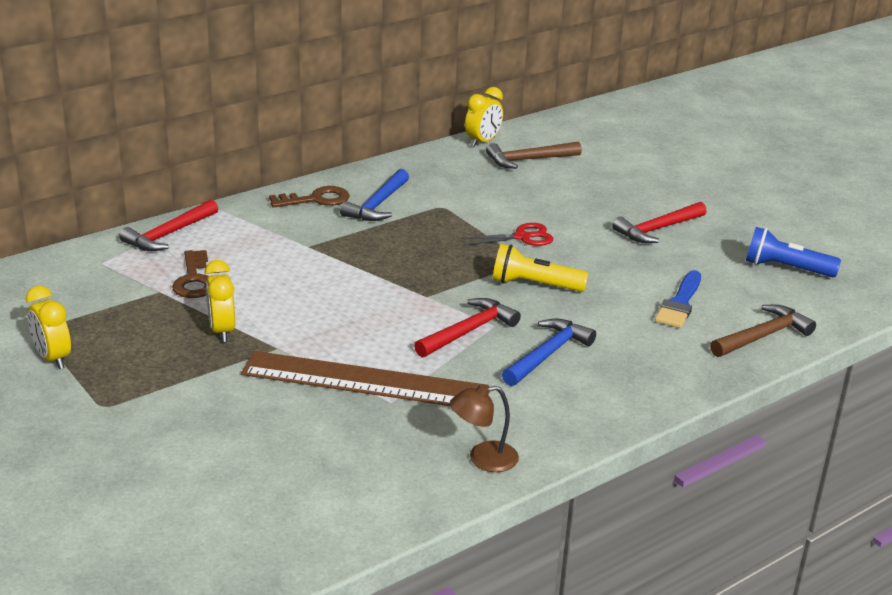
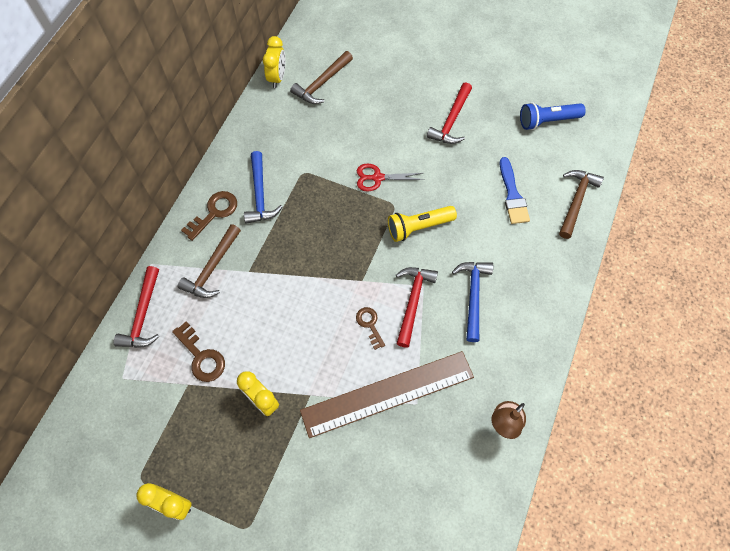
camera: 30 degrees left, 35 degrees up
(272, 231) = (212, 268): none -> brown hammer
(399, 328) = (369, 324): none -> brown key
(522, 237) = (377, 178): red scissors -> red scissors turned 135 degrees counterclockwise

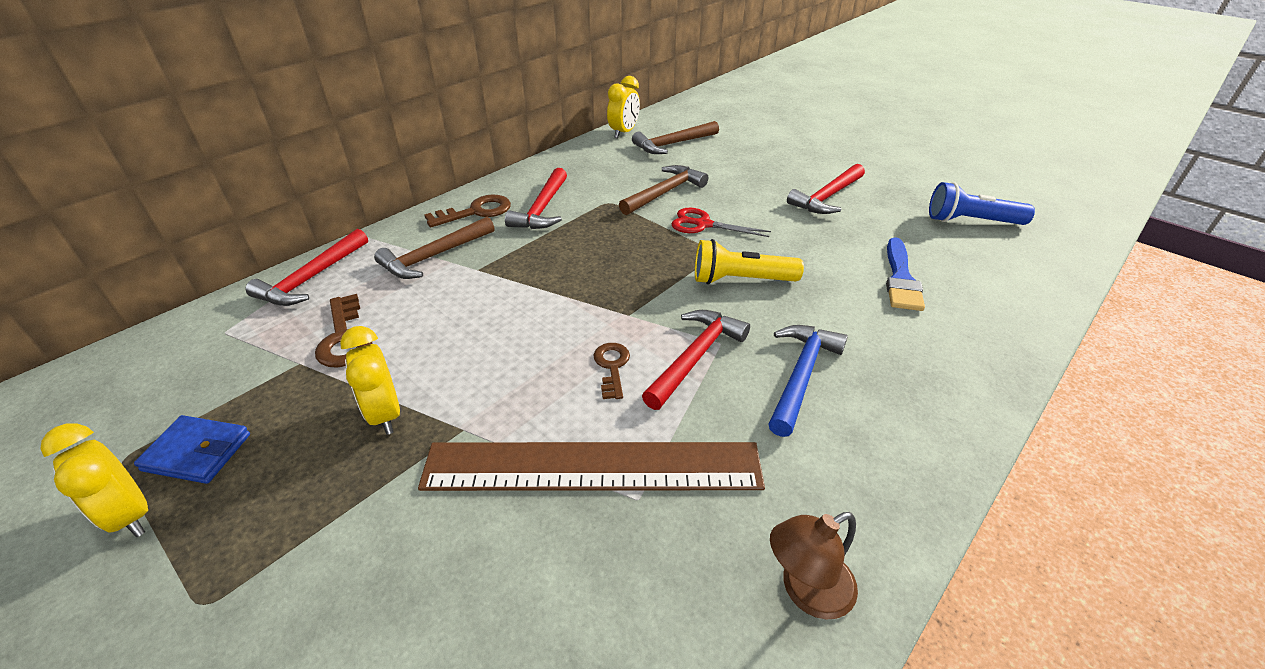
camera: 20 degrees right, 25 degrees down
(177, 459) = (197, 452): none -> blue wallet
(260, 194) = (542, 209): blue hammer -> red hammer
(576, 201) = (1010, 306): brown hammer -> brown hammer (664, 192)

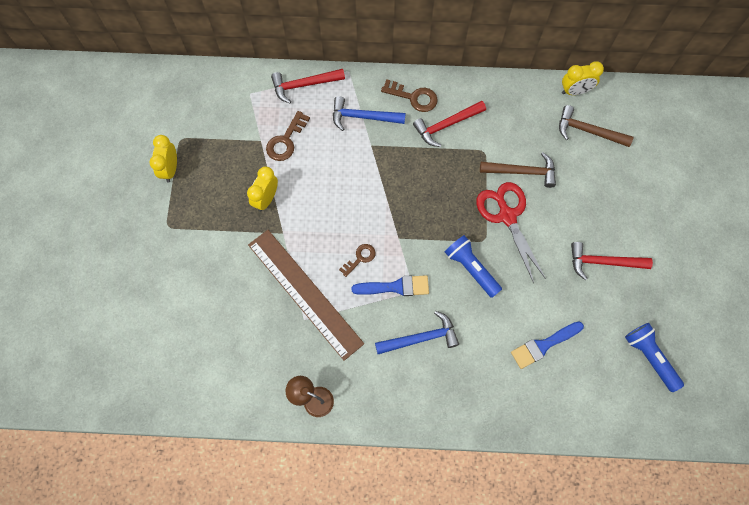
camera: 50 degrees right, 30 degrees up
(197, 452) = (202, 158): blue wallet -> none
(434, 256) = (363, 117): brown hammer -> blue hammer
(695, 357) = (395, 287): red hammer -> blue brush
(702, 224) = (507, 215): red scissors -> red scissors, size x1.59
(740, 280) = (471, 268): yellow flashlight -> blue flashlight

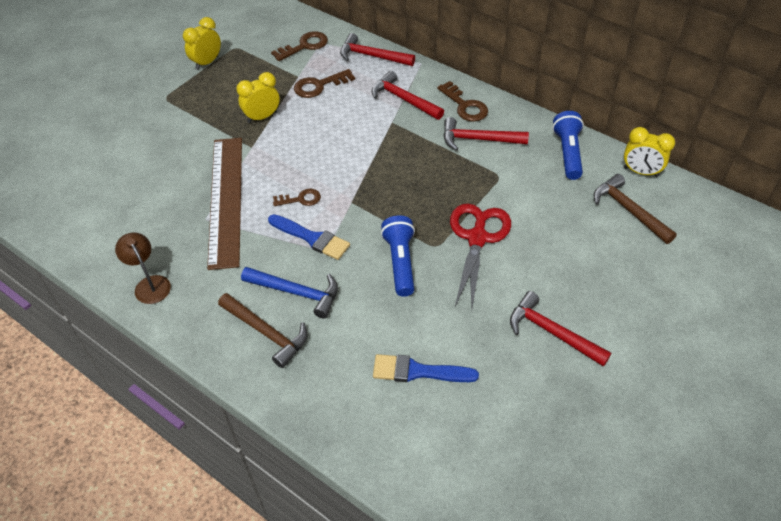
camera: 35 degrees right, 20 degrees down
(239, 104) = (304, 46): none -> brown key
(363, 117) = (403, 99): blue hammer -> red hammer
(522, 172) = (525, 210): brown hammer -> brown hammer (266, 333)
(649, 357) = (534, 456): blue flashlight -> blue flashlight (567, 153)

